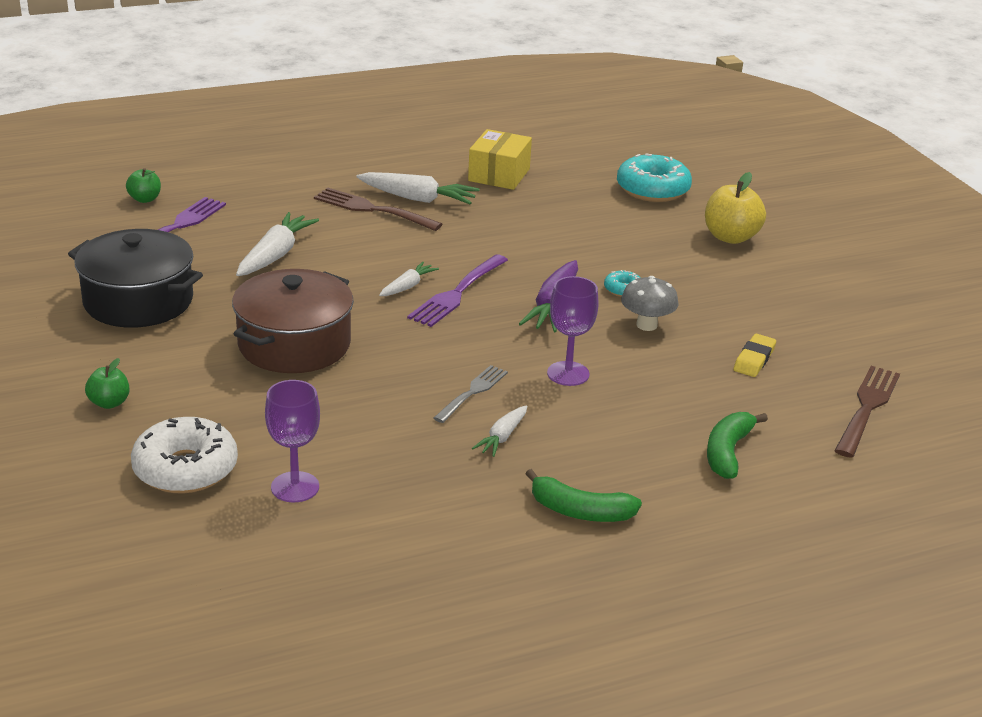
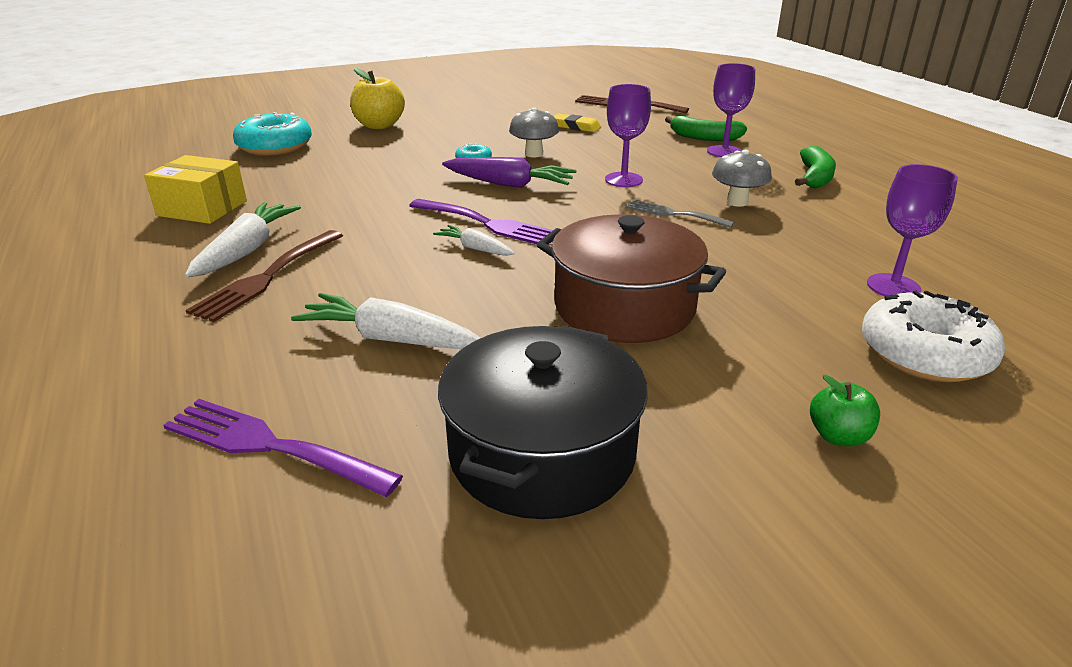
camera: 90 degrees left, 0 degrees up
(145, 199) = (129, 509): green apple -> none
(502, 437) = (737, 202): white carrot -> grey mushroom
(671, 459) = (724, 151): none -> purple goblet

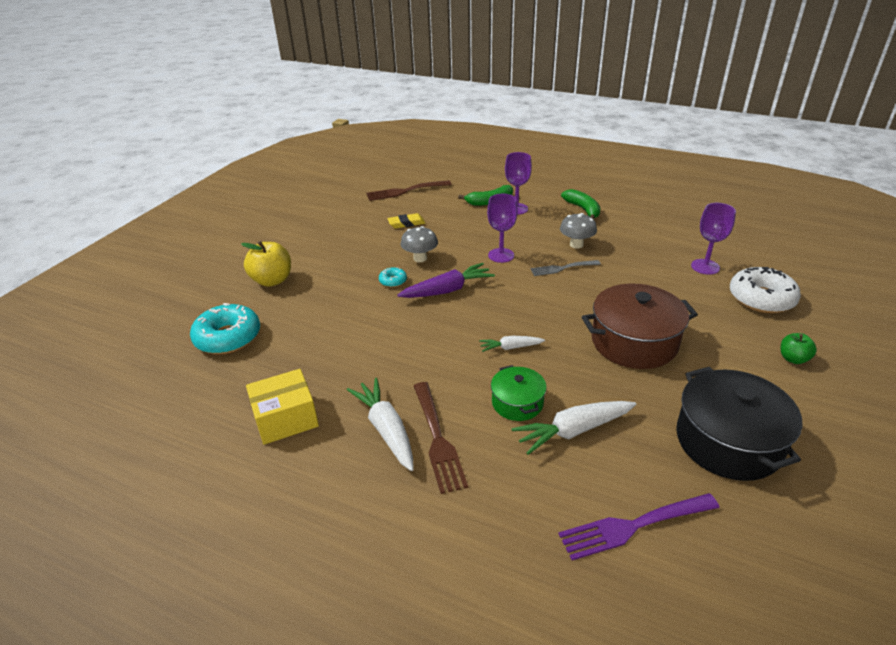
camera: 40 degrees left, 5 degrees up
(388, 290) = (517, 403): none -> green pot
(488, 224) = (487, 326): purple fork -> none

